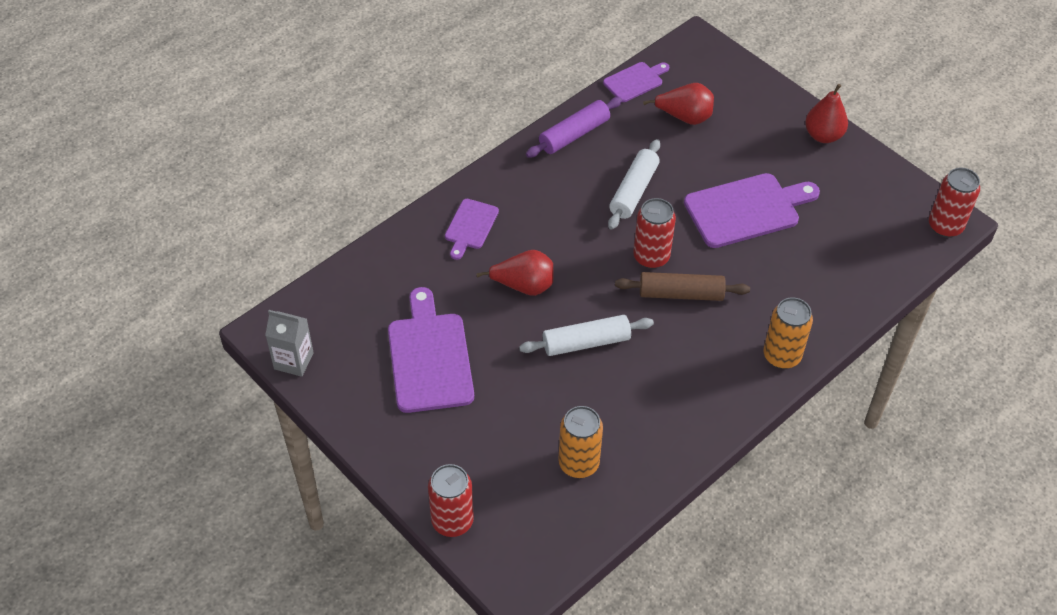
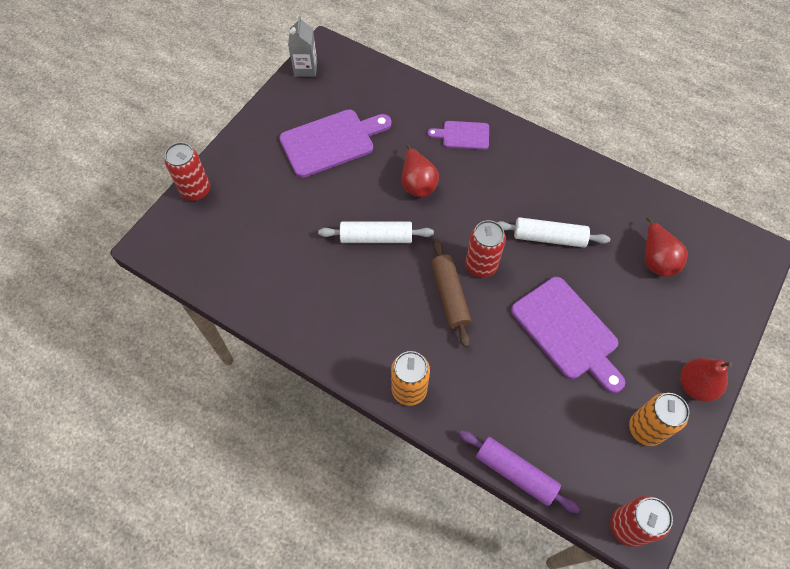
camera: 75 degrees right, 10 degrees up
(574, 134) = (592, 181): purple rolling pin -> purple rolling pin (515, 473)
(578, 463) = (261, 257): orange can -> orange can (645, 429)
(586, 342) = (376, 237): white rolling pin -> white rolling pin turned 60 degrees counterclockwise
(635, 81) = (680, 212): purple cutting board -> none

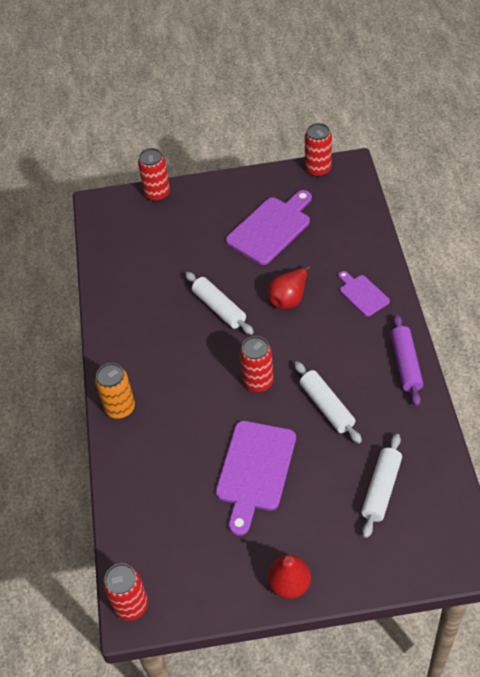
camera: 55 degrees right, 10 degrees down
(305, 68) = (318, 169): grey carton -> red can
(331, 142) = (271, 228): purple cutting board -> purple cutting board turned 75 degrees counterclockwise
(450, 296) = (214, 381): brown rolling pin -> none
(515, 473) = (113, 510): purple rolling pin -> purple rolling pin (405, 364)
(645, 429) = (219, 571): orange can -> none
(656, 259) = (381, 489): red pear -> white rolling pin

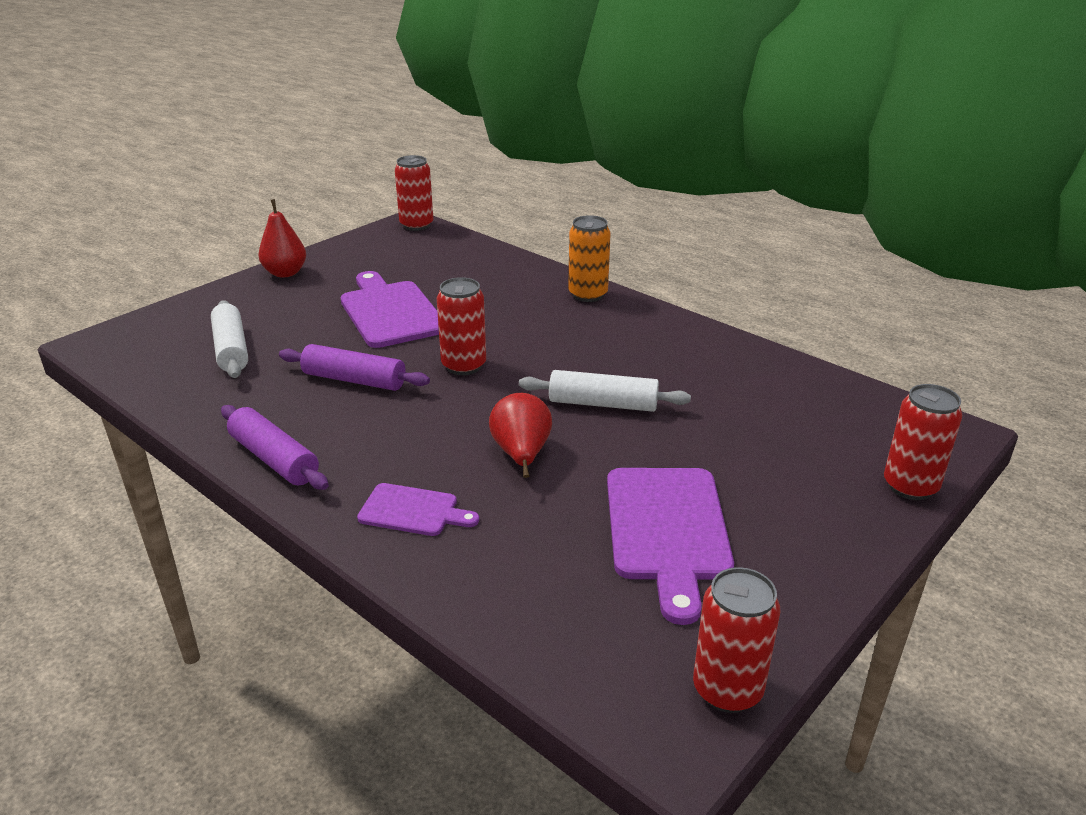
camera: 135 degrees right, 20 degrees down
(326, 406) = (354, 380): white rolling pin -> purple rolling pin

